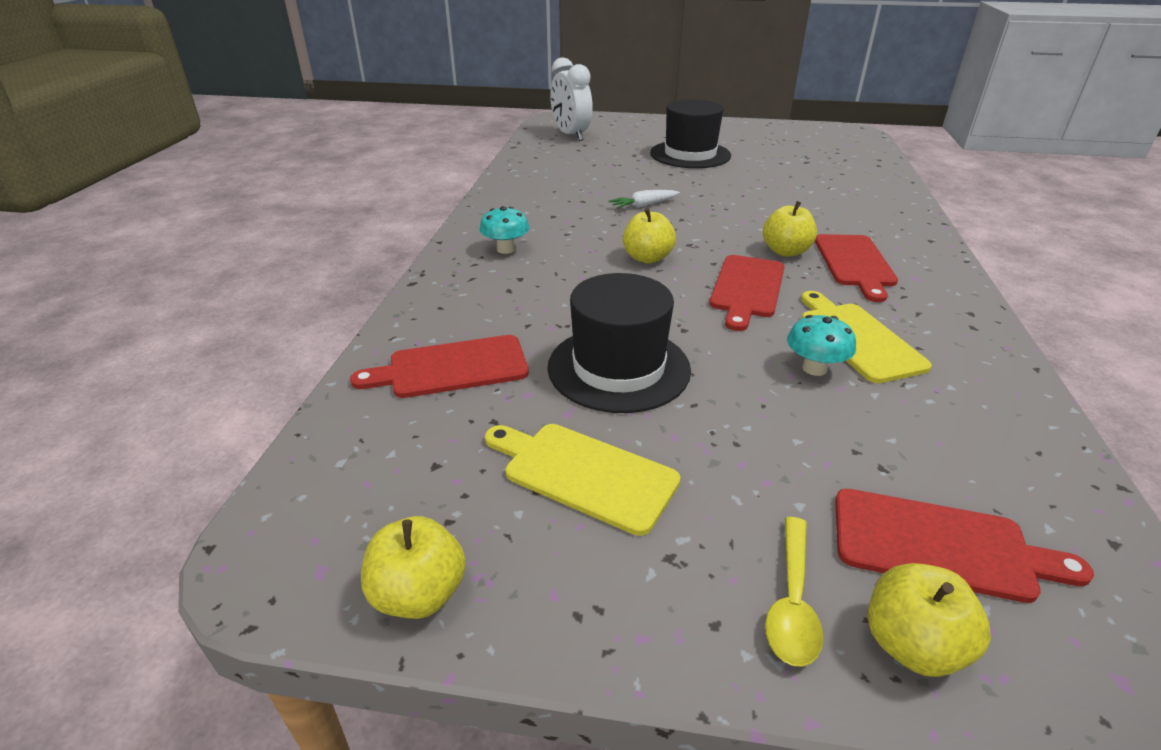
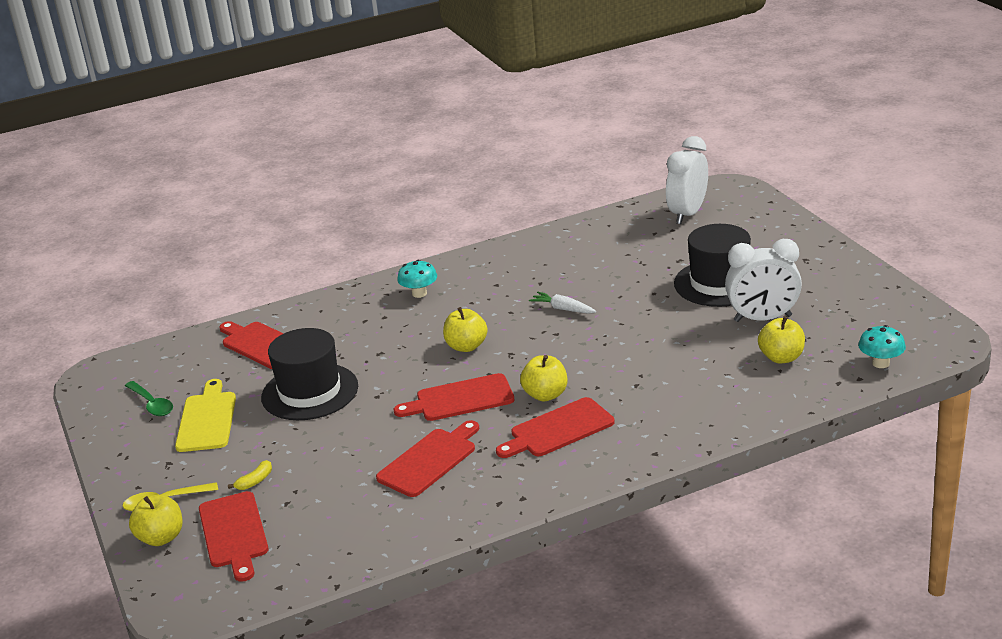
camera: 60 degrees right, 5 degrees down
(419, 594) = (104, 414): yellow apple -> yellow apple (781, 357)
(465, 520) = (152, 404): none -> green spoon
(762, 158) = (762, 319): none -> white clock
(803, 479) = (255, 481): none -> yellow banana
(814, 368) = (373, 455): turquoise mushroom -> turquoise mushroom (880, 363)
(857, 339) = (429, 460): yellow cutting board -> red cutting board

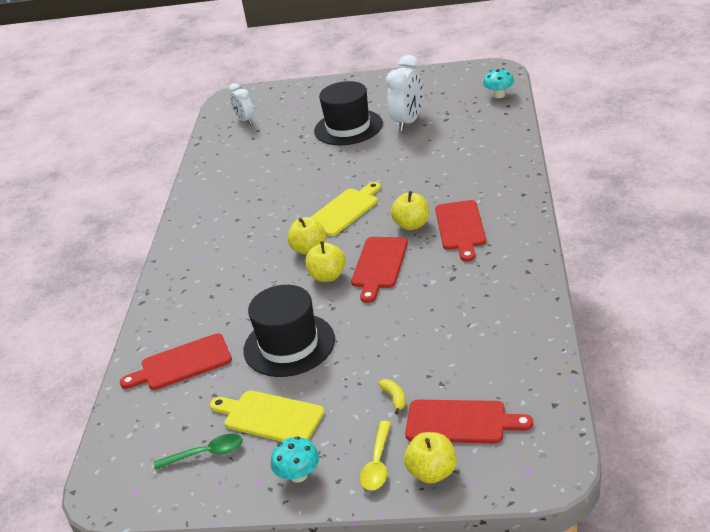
camera: 60 degrees left, 5 degrees up
(419, 293) = (204, 259): turquoise mushroom -> turquoise mushroom (298, 475)
(429, 460) = (447, 295): red cutting board -> none
(547, 342) = (344, 211): none -> yellow cutting board
(563, 309) = (307, 195): white carrot -> none
(687, 214) = (245, 120): white clock -> white clock, size x0.61
(781, 357) = (459, 125): yellow apple -> yellow apple (328, 276)

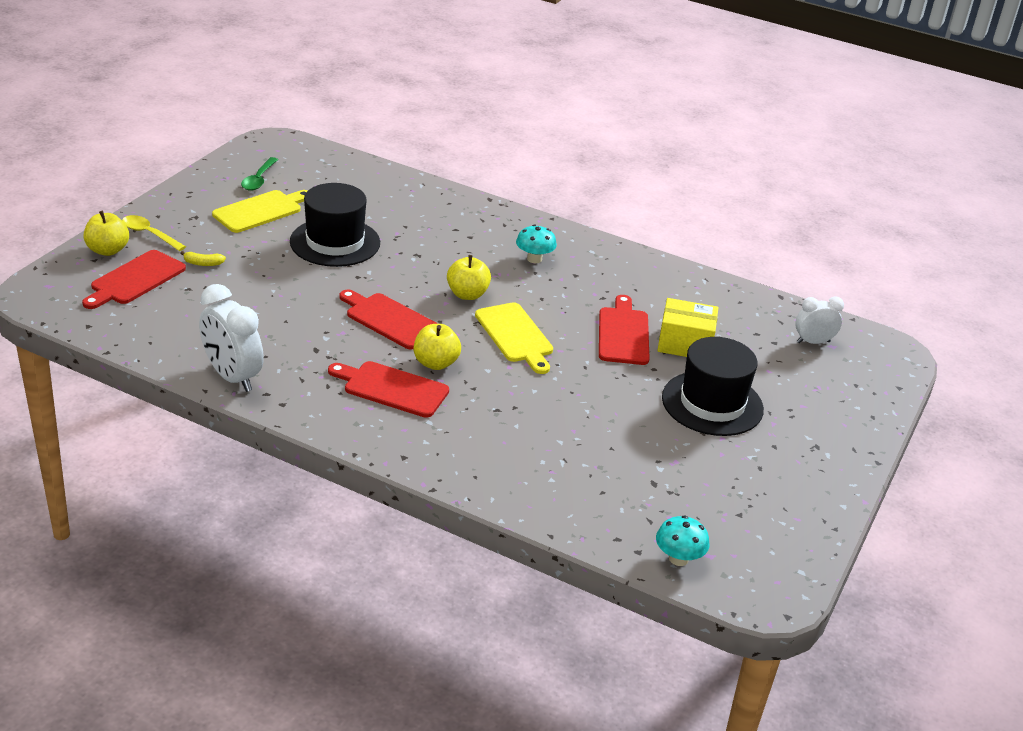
camera: 105 degrees right, 0 degrees up
(182, 363) = (376, 195): red cutting board -> red cutting board (623, 334)
(290, 154) = (685, 344): none -> yellow box
(298, 475) = (185, 204): turquoise mushroom -> turquoise mushroom (534, 259)
(328, 276) = (409, 289): yellow apple -> none
(408, 121) = (679, 452): white clock -> white clock (232, 377)

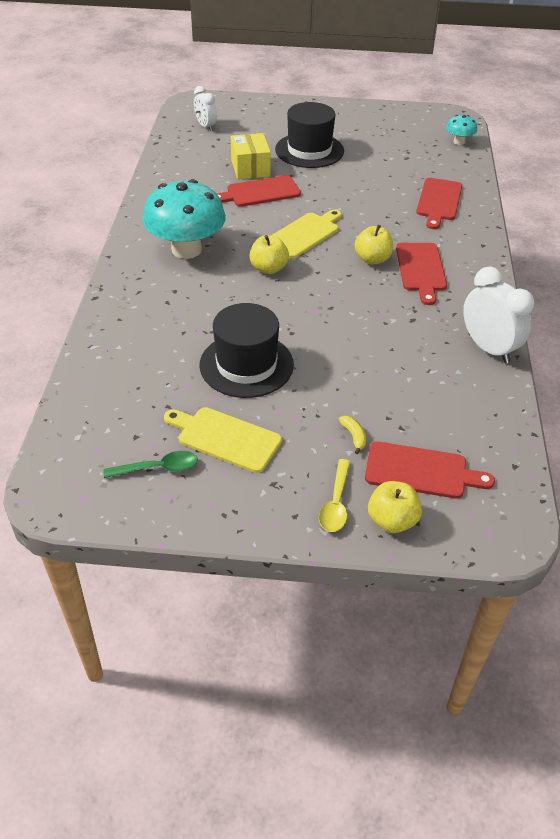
camera: 110 degrees left, 10 degrees up
(232, 377) = (488, 348): white clock -> white clock turned 60 degrees counterclockwise
(390, 320) = (339, 295): red cutting board -> red cutting board (439, 201)
(534, 259) = (186, 250): turquoise mushroom -> turquoise mushroom, size x2.19

